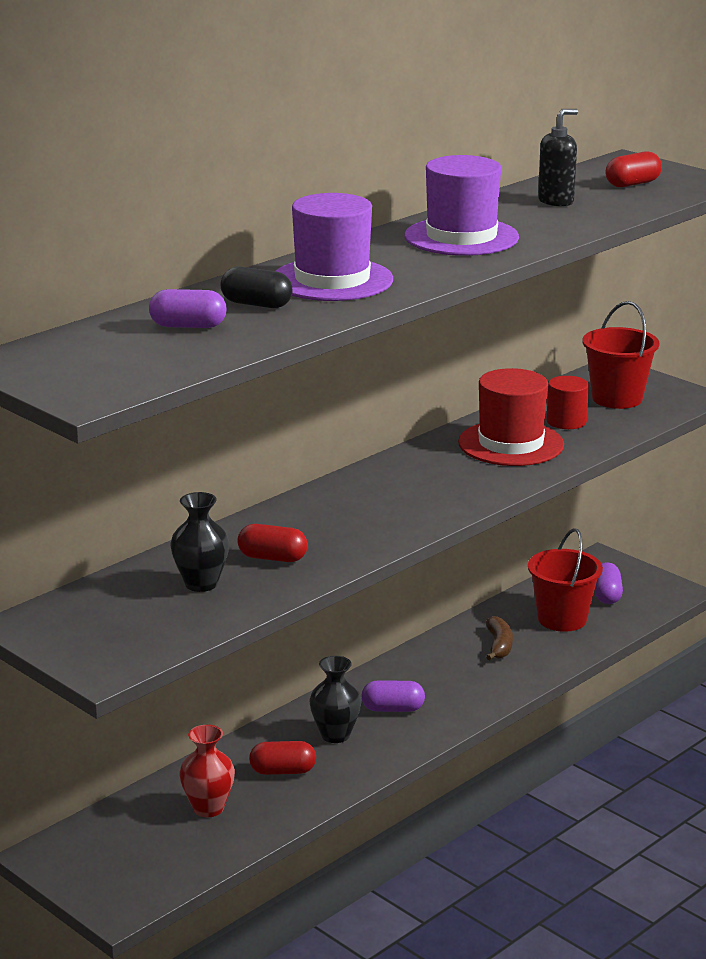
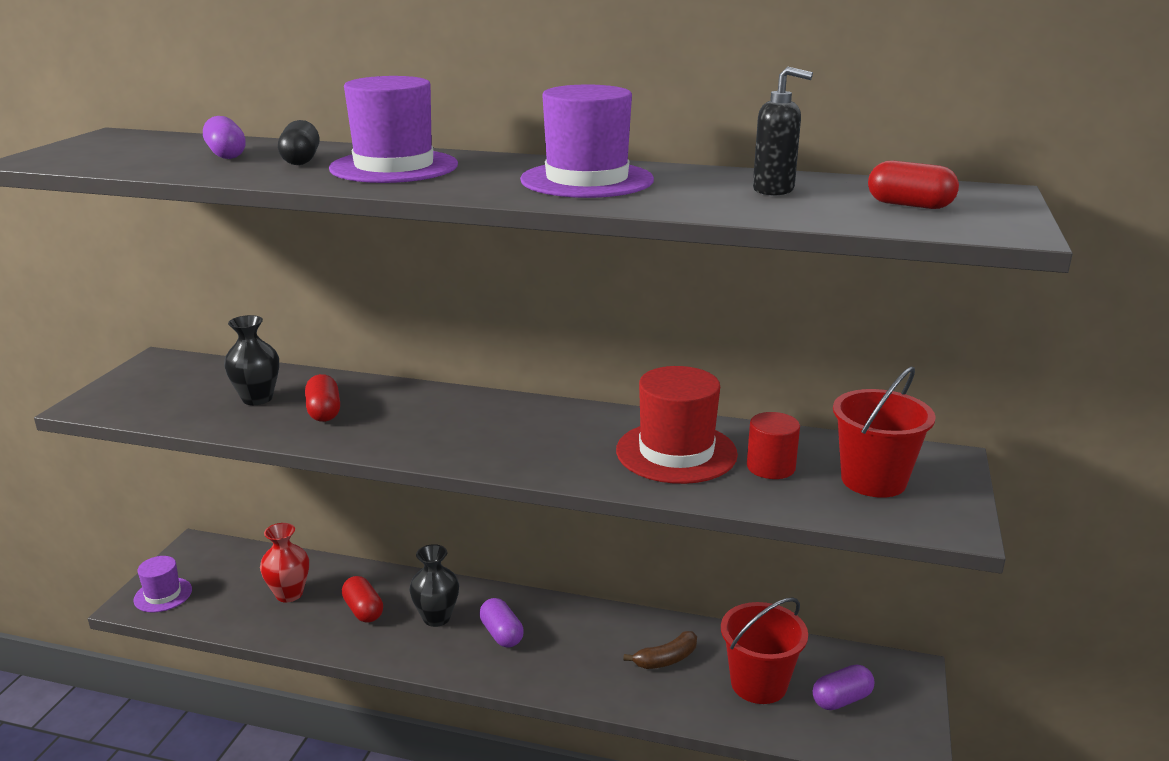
camera: 60 degrees right, 0 degrees up
(122, 888) = (163, 595): none -> purple hat

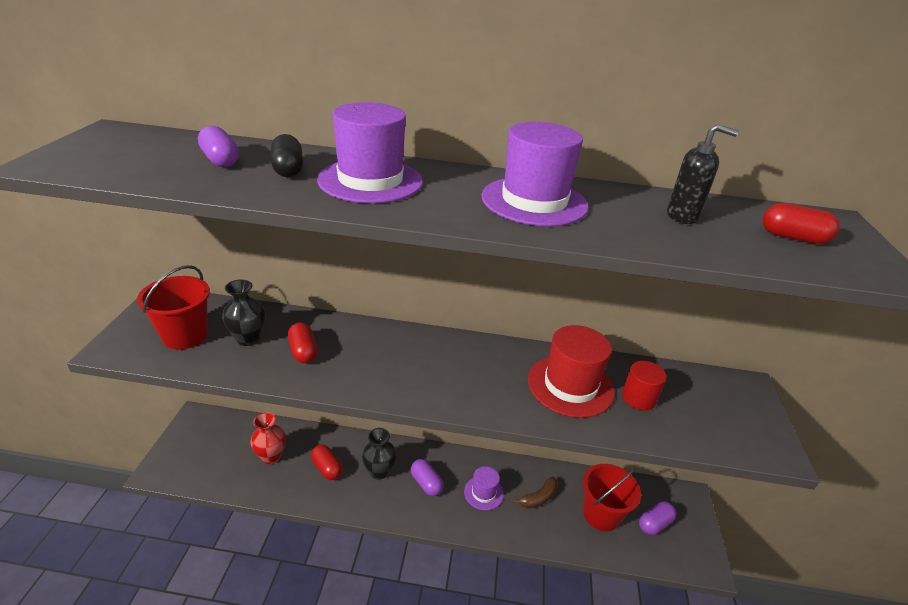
camera: 10 degrees left, 10 degrees up
(163, 595) = (177, 462): purple hat -> purple hat (483, 493)
(873, 480) = (710, 408): red bucket -> red bucket (185, 336)

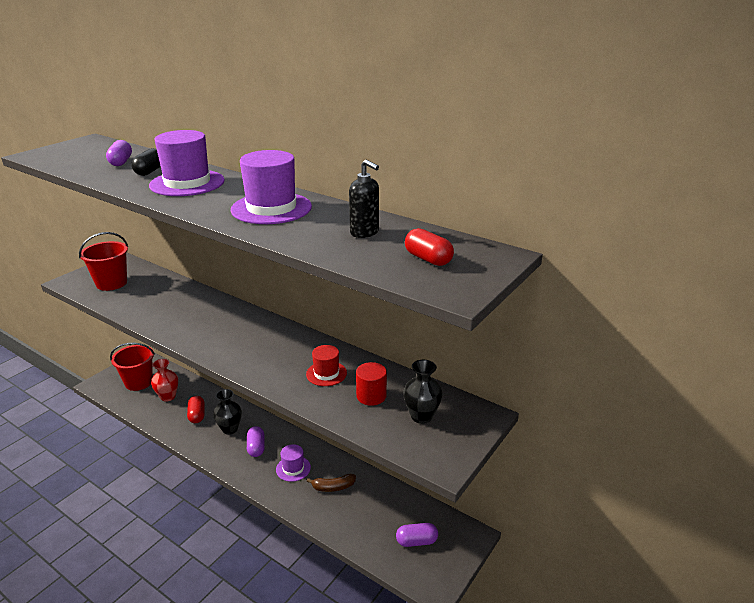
camera: 30 degrees right, 5 degrees down
(248, 339) = (144, 293): black vase -> black vase (421, 416)
(303, 351) = (168, 307): red capsule -> none
(570, 385) = (326, 373): red hat -> red hat, size x0.56
(601, 514) = (375, 517): red bucket -> red bucket (139, 382)

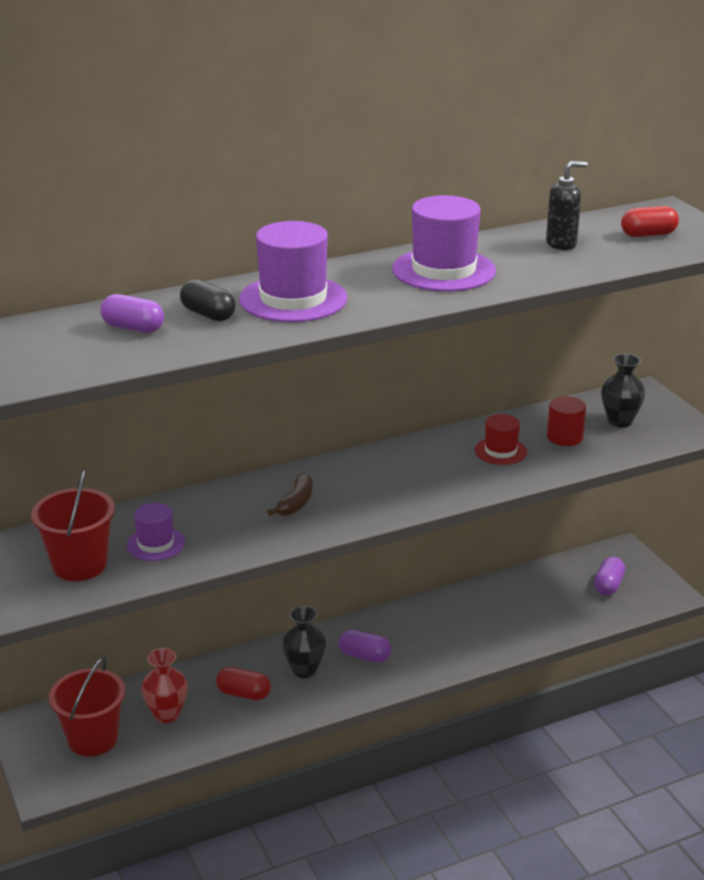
camera: 60 degrees left, 0 degrees up
(293, 468) = (430, 636): purple hat -> purple hat (155, 544)
(333, 487) = (487, 615): brown banana -> brown banana (296, 503)

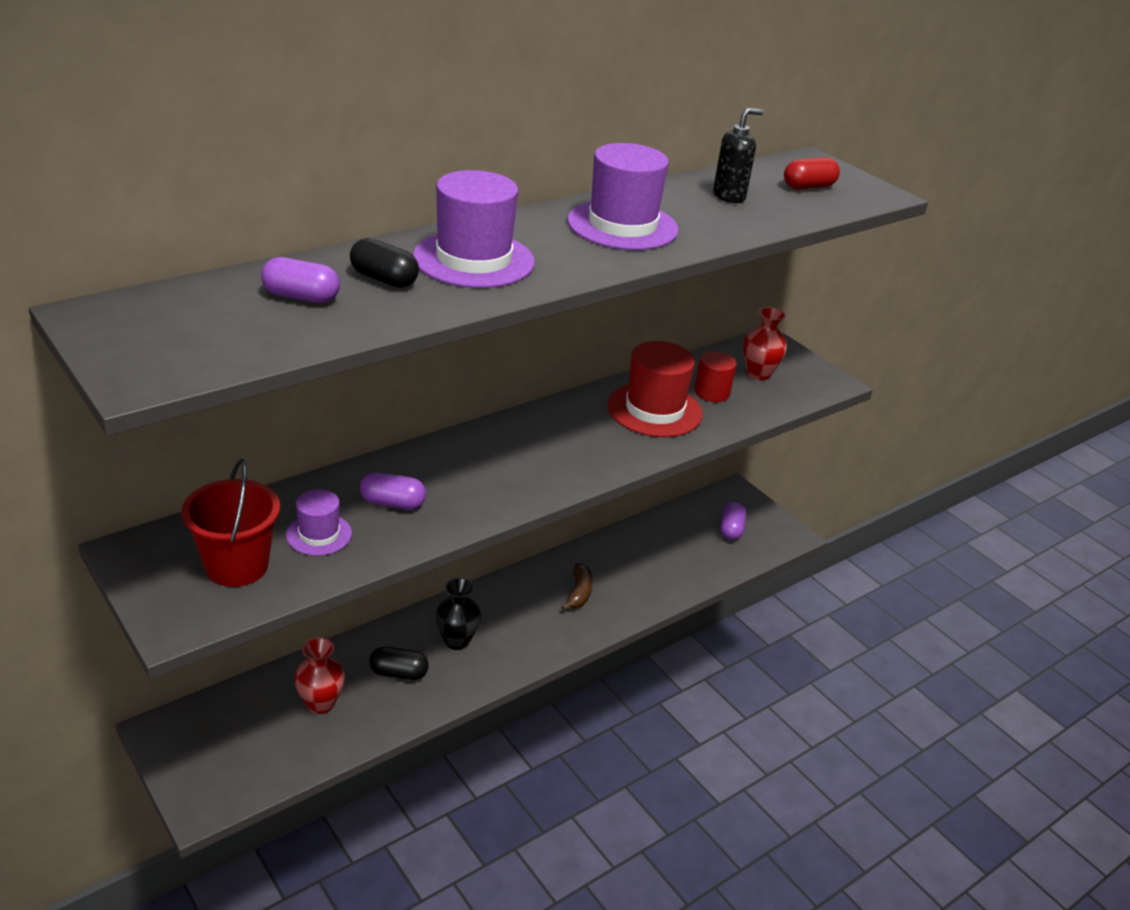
camera: 15 degrees left, 5 degrees up
(93, 739) = (244, 740): red bucket -> none
(243, 694) = (399, 673): red capsule -> black capsule
(296, 503) = (461, 477): brown banana -> brown banana (579, 593)
(364, 656) = (514, 621): purple capsule -> purple capsule (392, 503)
(500, 451) = (654, 410): red hat -> red hat, size x1.80
(619, 421) = (758, 374): black vase -> red vase

